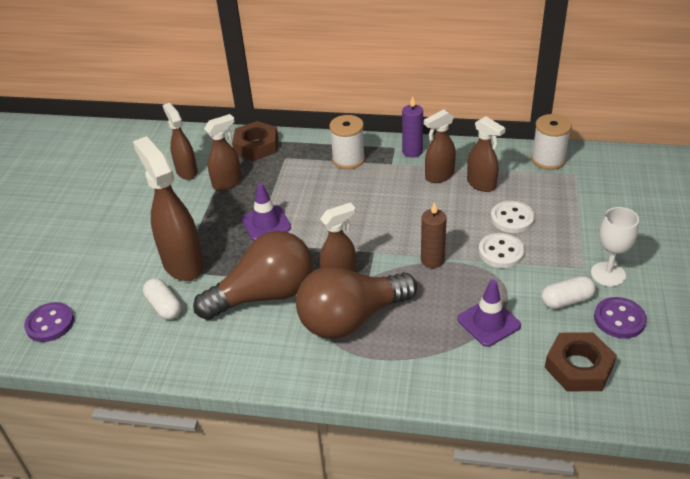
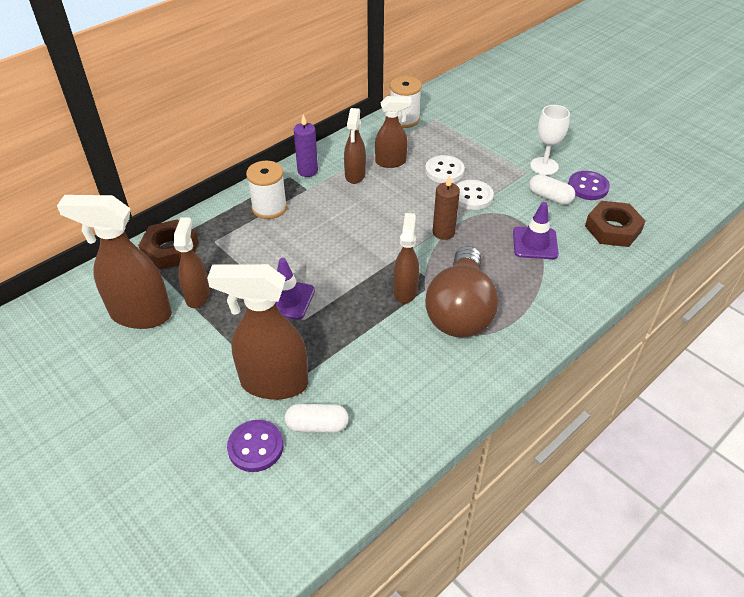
camera: 55 degrees left, 5 degrees up
(50, 323) = (240, 535): purple button -> purple button (255, 447)
(186, 171) = (140, 314): brown spray bottle -> brown spray bottle, size x1.66
(265, 295) = (378, 347): brown light bulb -> none
(566, 300) = (550, 197): white capsule -> white capsule turned 75 degrees counterclockwise

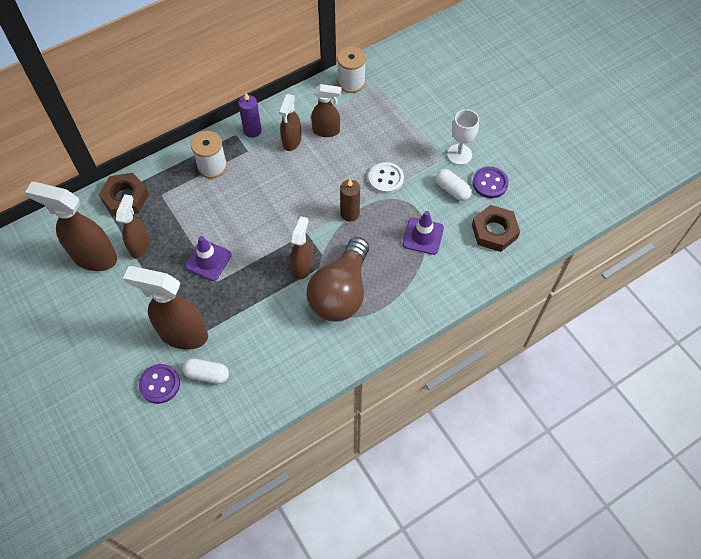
camera: 10 degrees right, 15 degrees up
(444, 171) = (370, 147): white button -> none

